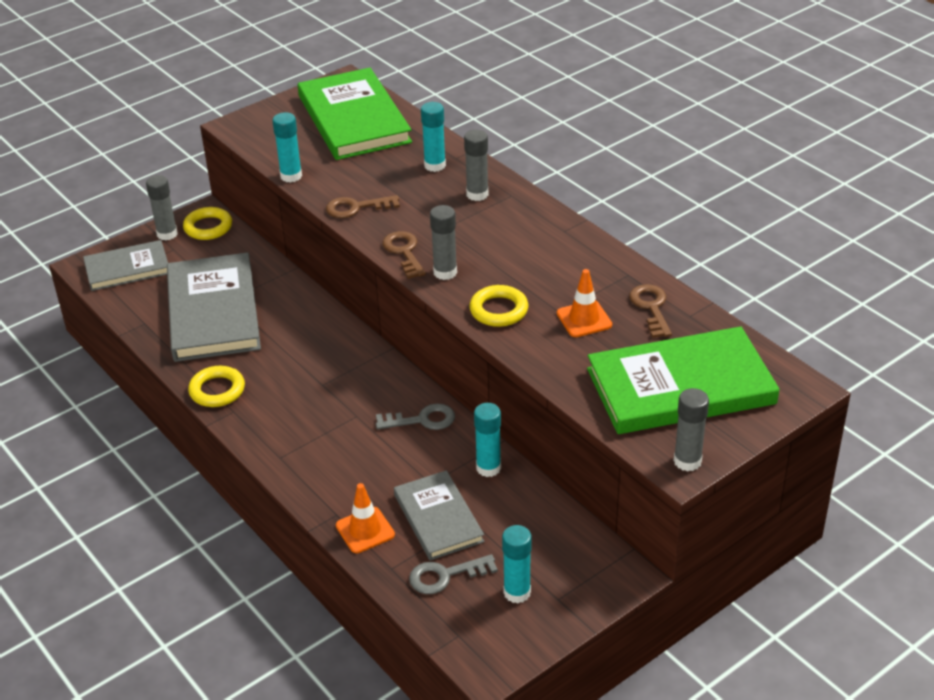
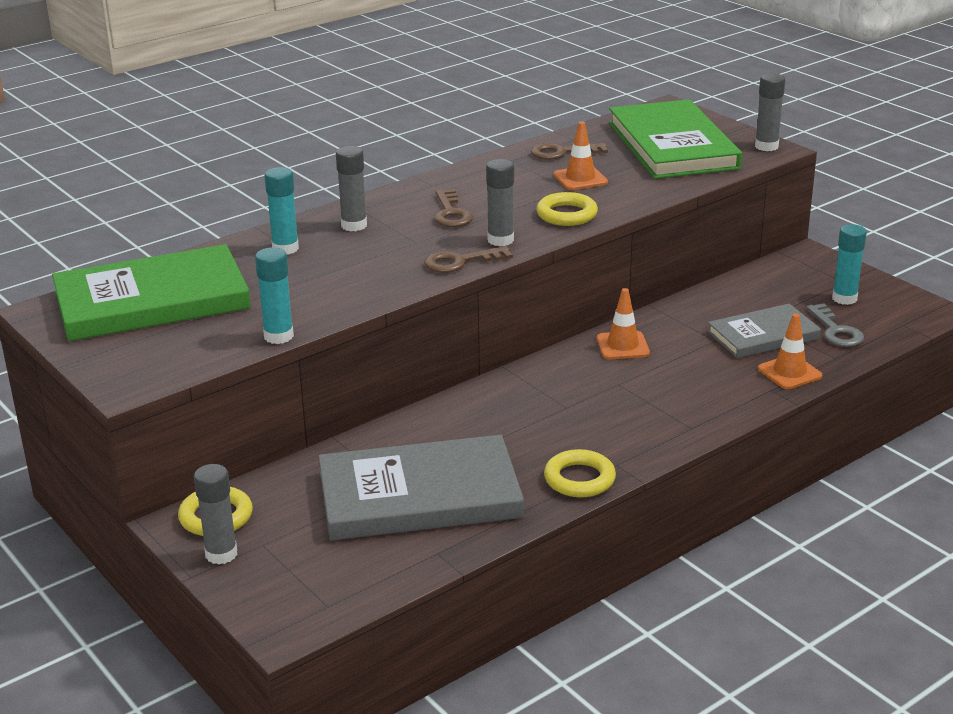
camera: 90 degrees left, 10 degrees down
(127, 268) = (302, 584): grey book -> none
(356, 208) = (364, 291): brown key -> brown key (451, 213)
(422, 420) = (622, 346): grey key -> orange traffic cone
(488, 468) = (689, 311): turquoise glue stick -> none

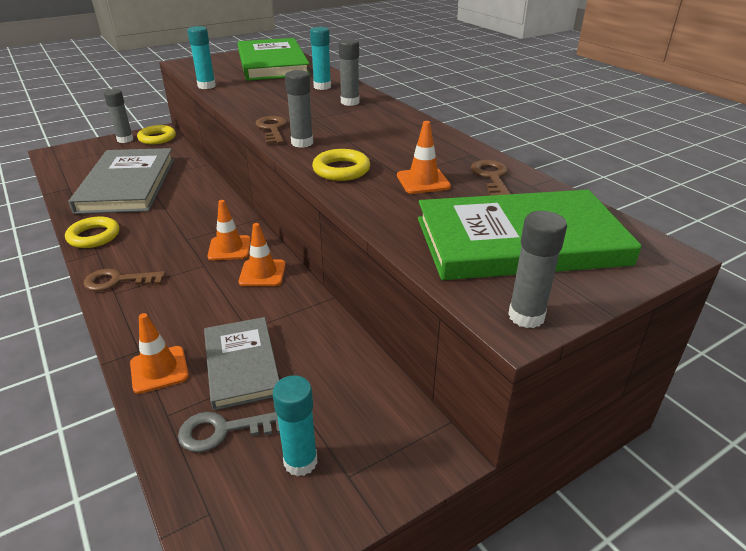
camera: 95 degrees right, 5 degrees up
(451, 213) = (360, 129): brown key -> brown key (118, 281)
(579, 374) = (229, 248): none -> orange traffic cone

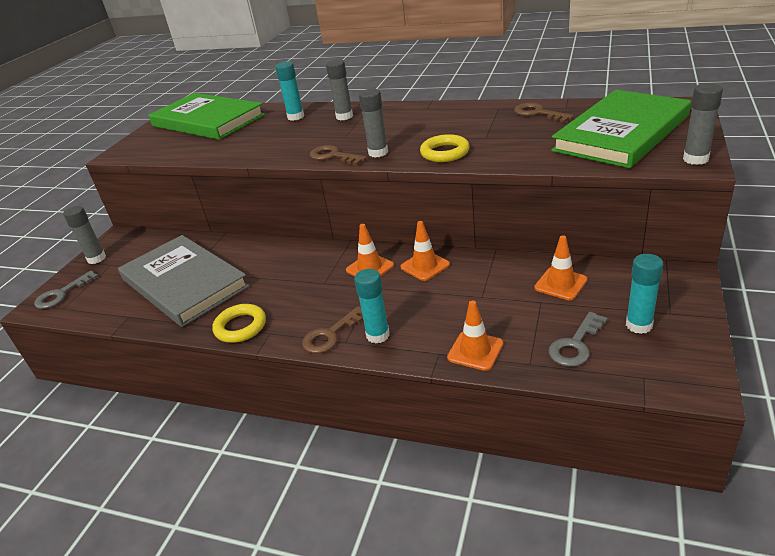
camera: 35 degrees left, 0 degrees up
(73, 152) = (62, 294): none -> grey key
(157, 138) = (129, 241): yellow ring -> none
(206, 86) = (193, 158): turquoise glue stick -> turquoise glue stick (378, 335)
(241, 364) = (517, 313): grey book -> none
(423, 181) = (507, 133): orange traffic cone -> orange traffic cone (560, 284)

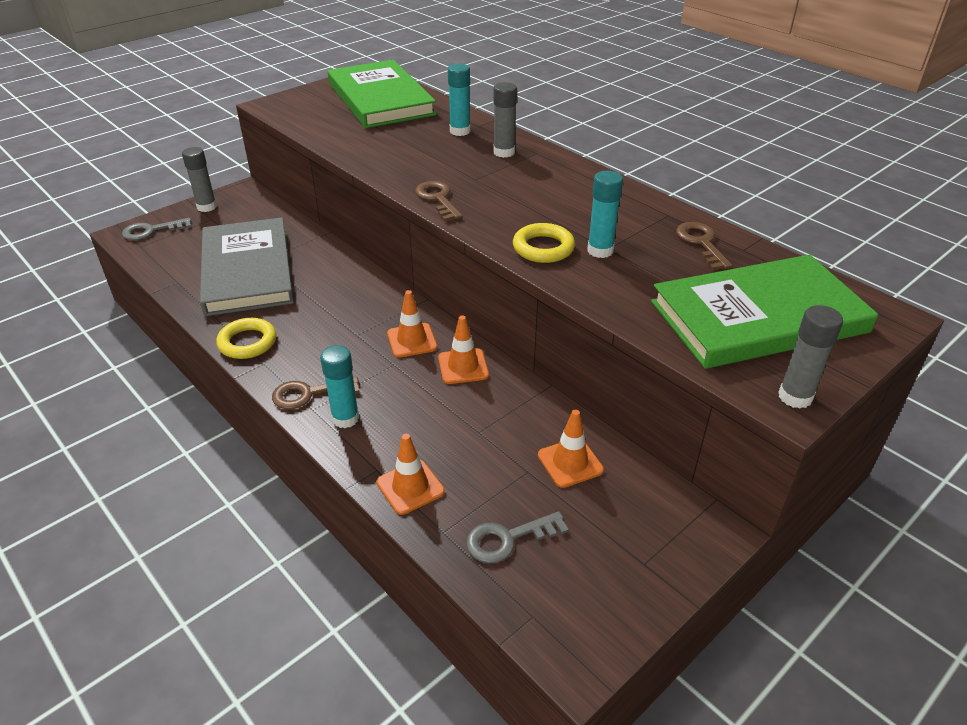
camera: 25 degrees right, 5 degrees up
(378, 153) = (482, 215): grey glue stick -> none
(639, 325) = (595, 557): turquoise glue stick -> turquoise glue stick (600, 251)

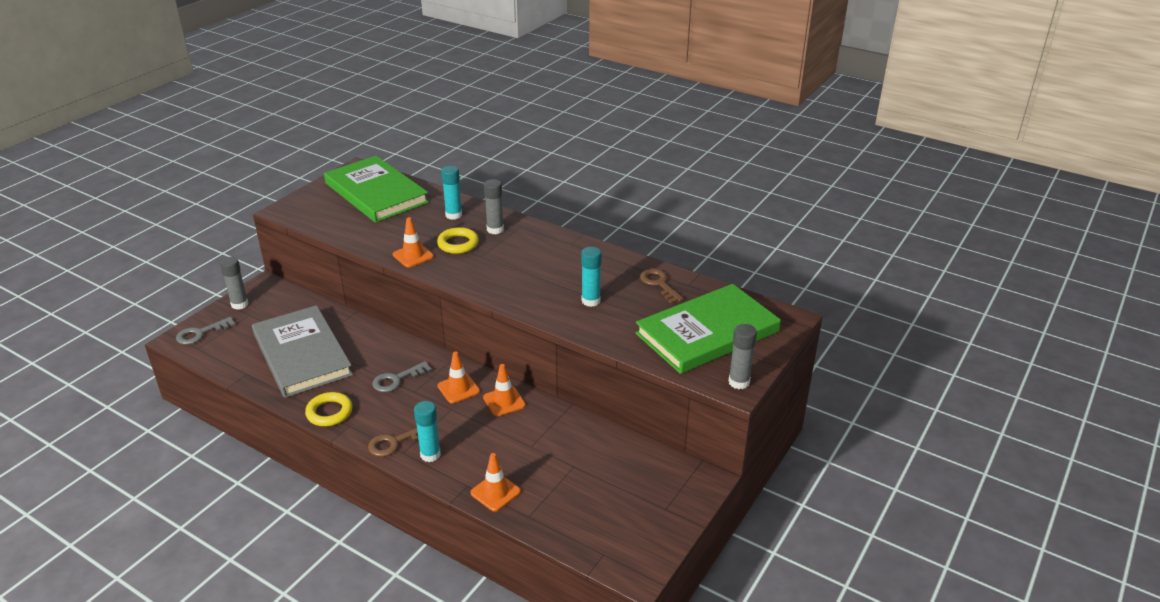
camera: 15 degrees left, 5 degrees down
(437, 199) = (458, 277): brown key -> none
(508, 539) = (573, 512): grey key -> grey key (397, 379)
(543, 248) = (550, 305): yellow ring -> yellow ring (458, 244)
(570, 463) = (601, 455): orange traffic cone -> orange traffic cone (413, 255)

